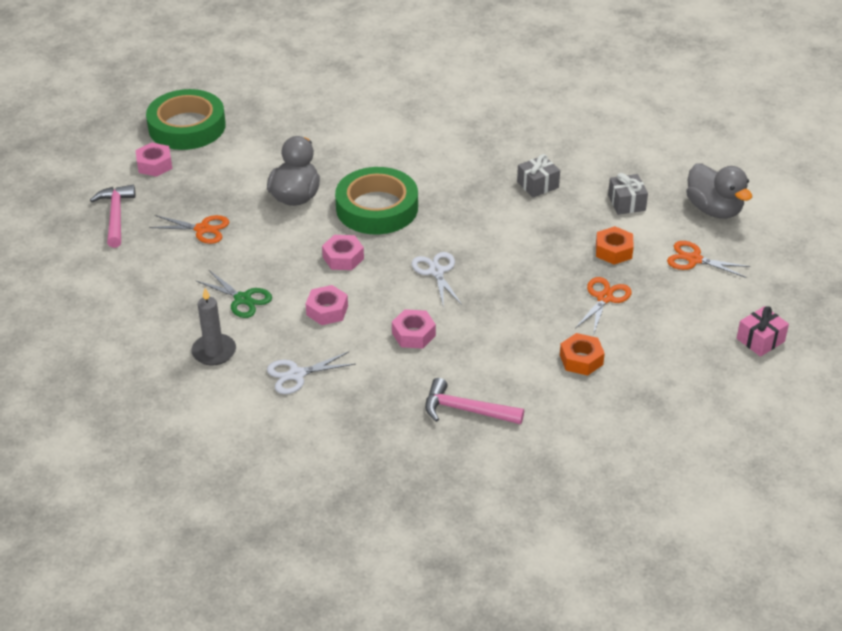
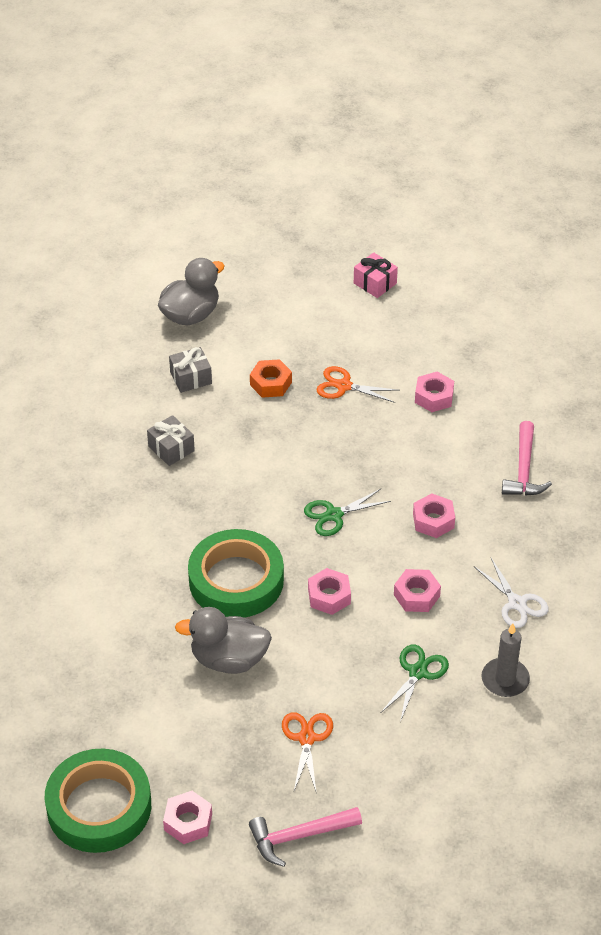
camera: 100 degrees left, 5 degrees up
(436, 272) = (334, 515): white scissors -> green scissors
(581, 359) = (434, 397): orange nut -> pink nut
(694, 259) = (272, 327): orange scissors -> none

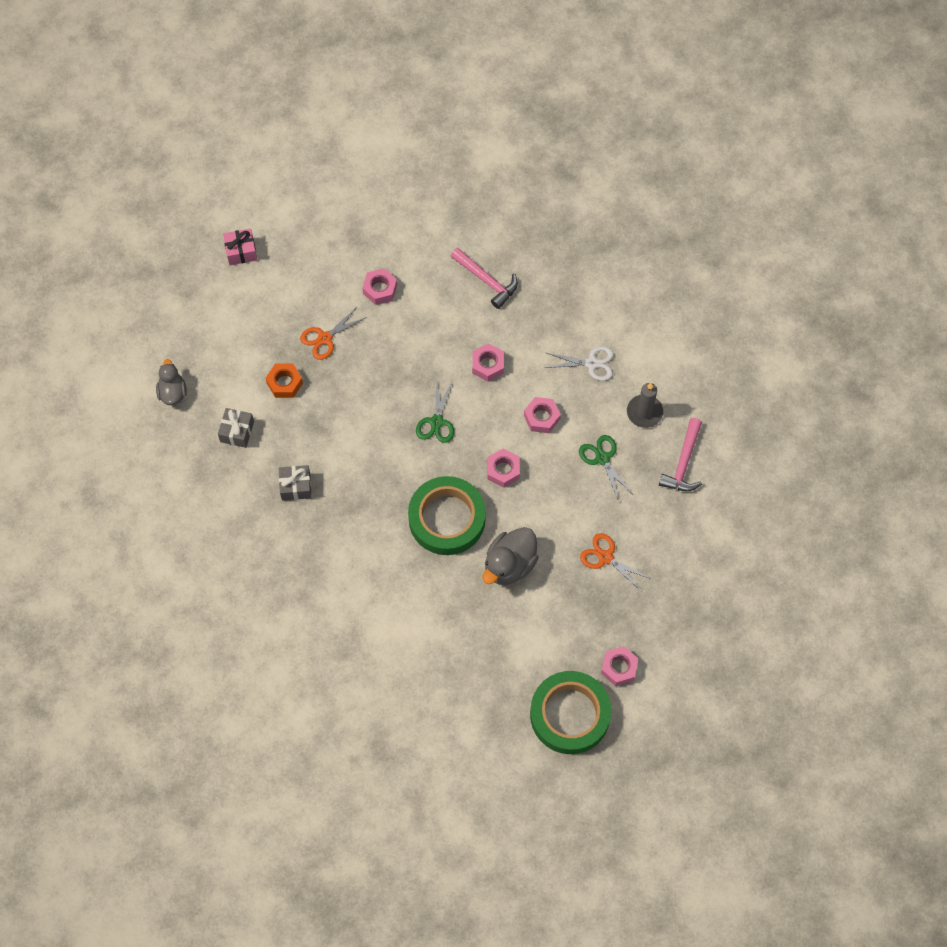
camera: 55 degrees left, 20 degrees up
(190, 315) = (172, 392): grey duck -> grey duck, size x0.65
(299, 836) = (675, 609): pink hammer -> pink hammer (683, 463)

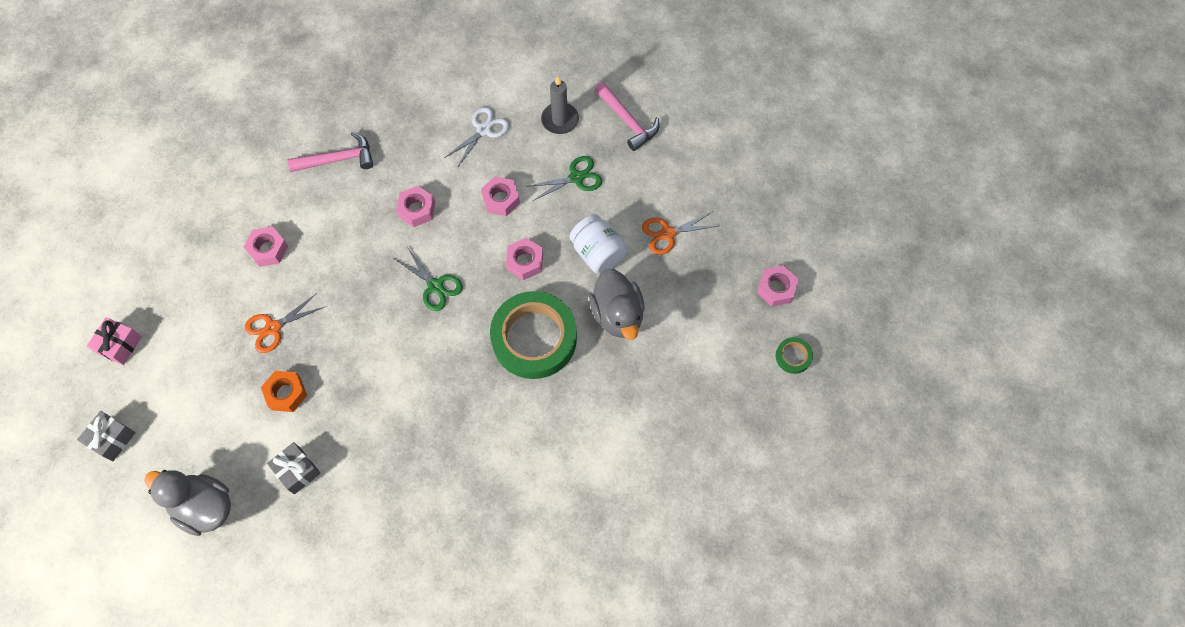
camera: 55 degrees left, 0 degrees up
(172, 392) = (204, 507): grey duck -> grey duck, size x1.54
(296, 486) = (397, 452): grey gift -> grey gift (112, 439)
(325, 338) = (273, 328): orange scissors -> orange scissors turned 60 degrees clockwise
(549, 517) = (598, 253): none -> white jar
(570, 715) = (793, 356): green tape -> green tape, size x0.41
(602, 458) = (576, 178): green scissors -> green scissors turned 150 degrees clockwise

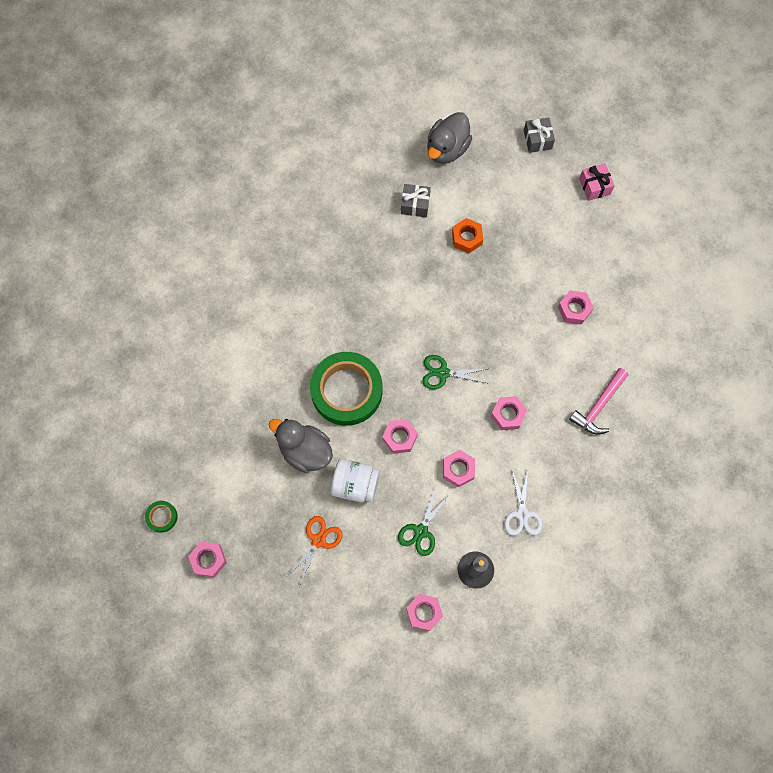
camera: 140 degrees right, 5 degrees up
(204, 507) = (447, 149): grey duck -> grey duck turned 135 degrees clockwise
(273, 328) = (516, 267): orange scissors -> none
(628, 121) = (424, 613): pink hammer -> pink nut

